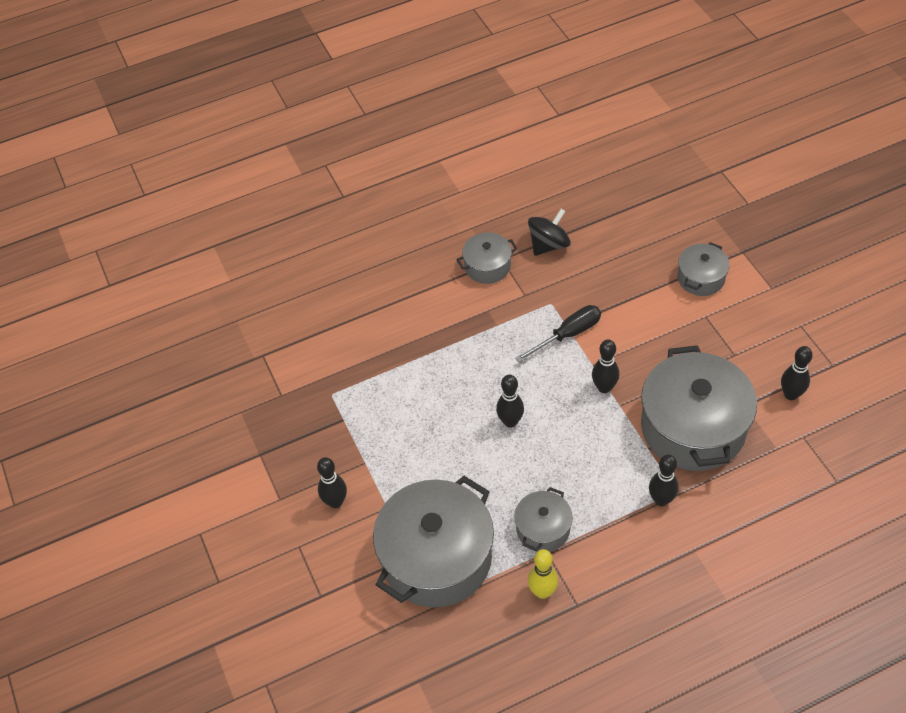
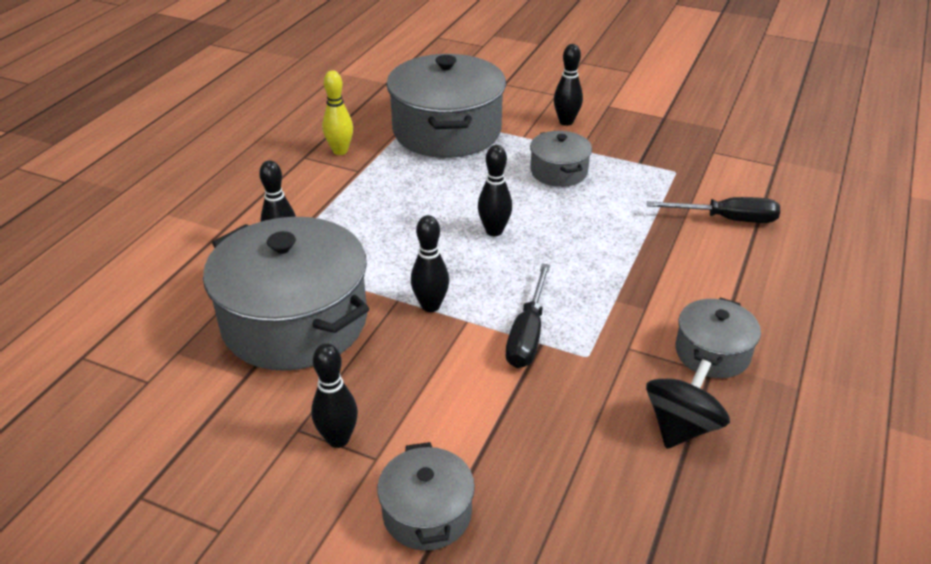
camera: 135 degrees right, 15 degrees down
(360, 335) = (727, 219): none -> black screwdriver
(543, 529) = (378, 181): grey pot -> grey pot (558, 172)
(548, 245) = (681, 426): black spinning top -> black spinning top turned 150 degrees counterclockwise
(791, 394) = (187, 421): black bowling pin -> black bowling pin (338, 439)

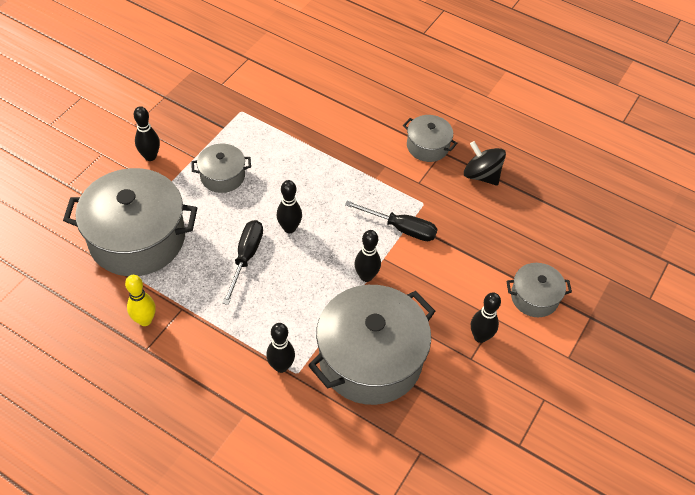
camera: 85 degrees left, 15 degrees up
(727, 219) = (304, 102): black screwdriver -> black screwdriver (246, 257)

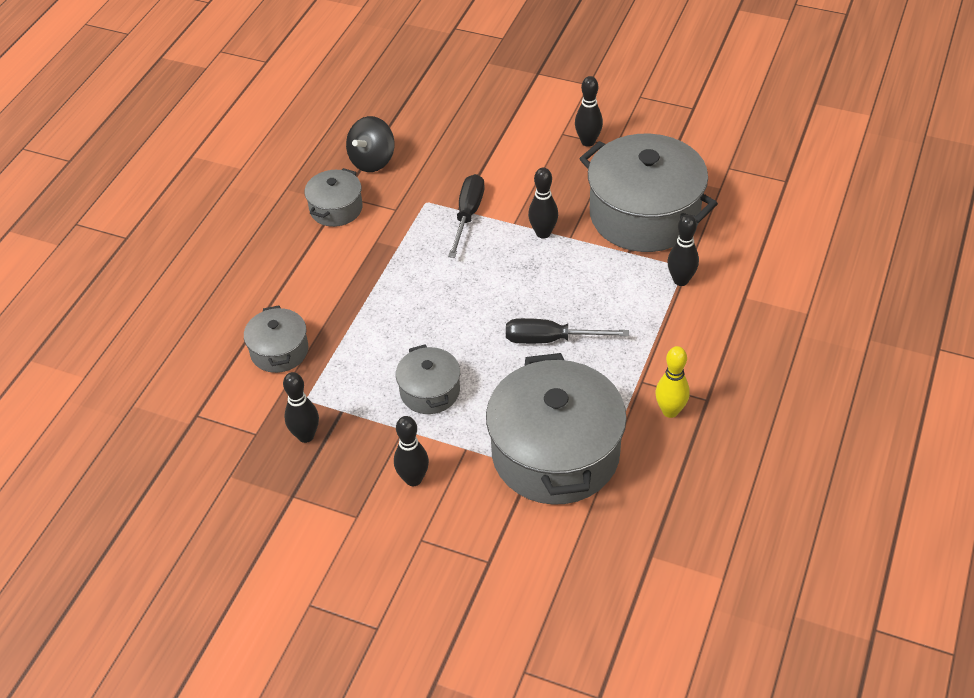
camera: 95 degrees left, 5 degrees down
(289, 228) = (495, 309): black bowling pin -> black bowling pin (306, 436)
(534, 297) = (527, 110): grey pot -> grey pot (279, 351)

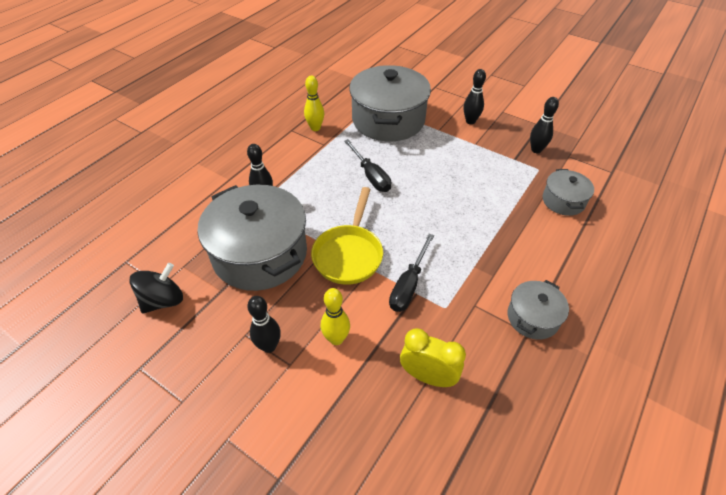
camera: 170 degrees left, 0 degrees up
(372, 160) = (498, 373): black spinning top -> black spinning top (163, 300)
(430, 391) = (457, 160): grey pot -> none
(435, 147) = (428, 376): none -> yellow clock
(527, 158) = (336, 339): none -> yellow bowling pin
(543, 233) = (349, 254): black bowling pin -> yellow pan
(551, 339) = (371, 176): black screwdriver -> black screwdriver turned 45 degrees clockwise

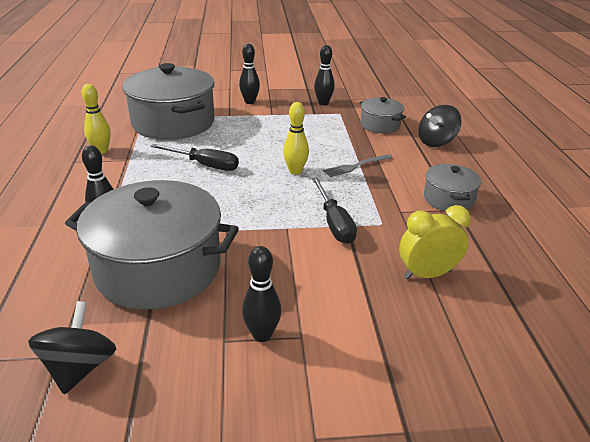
camera: 40 degrees left, 15 degrees down
(336, 339) = (320, 292): yellow bowling pin -> yellow bowling pin (295, 171)
(349, 254) = (254, 227): yellow pan -> none
(488, 237) = (356, 166): none -> grey fork
(598, 248) = (436, 142): none -> black spinning top

